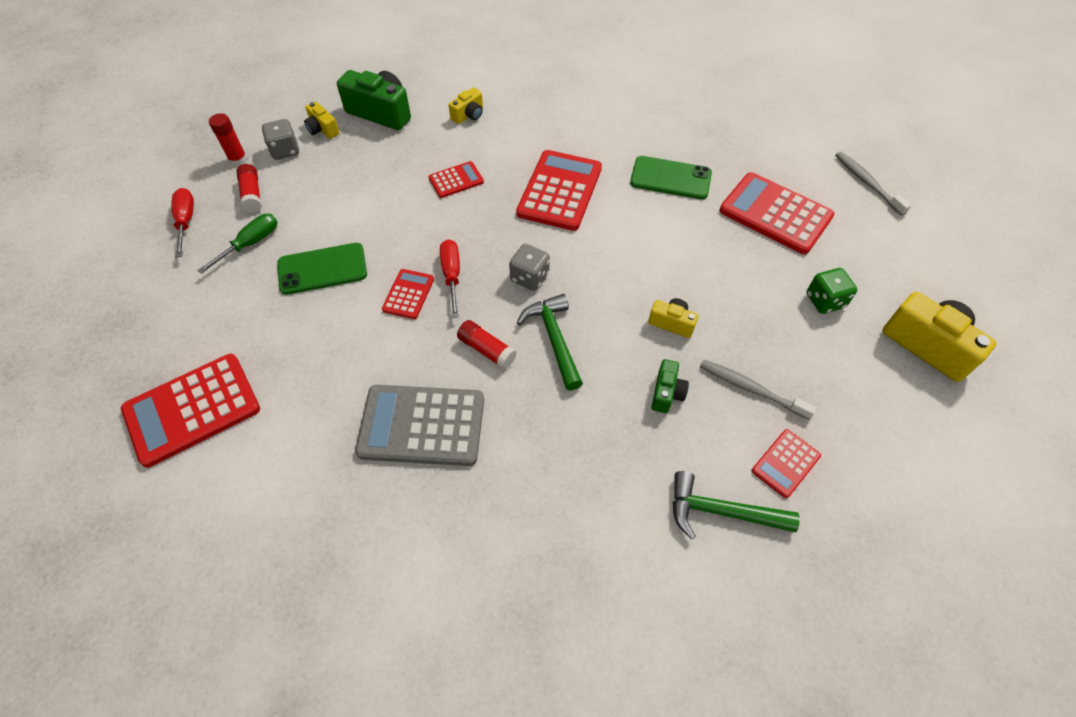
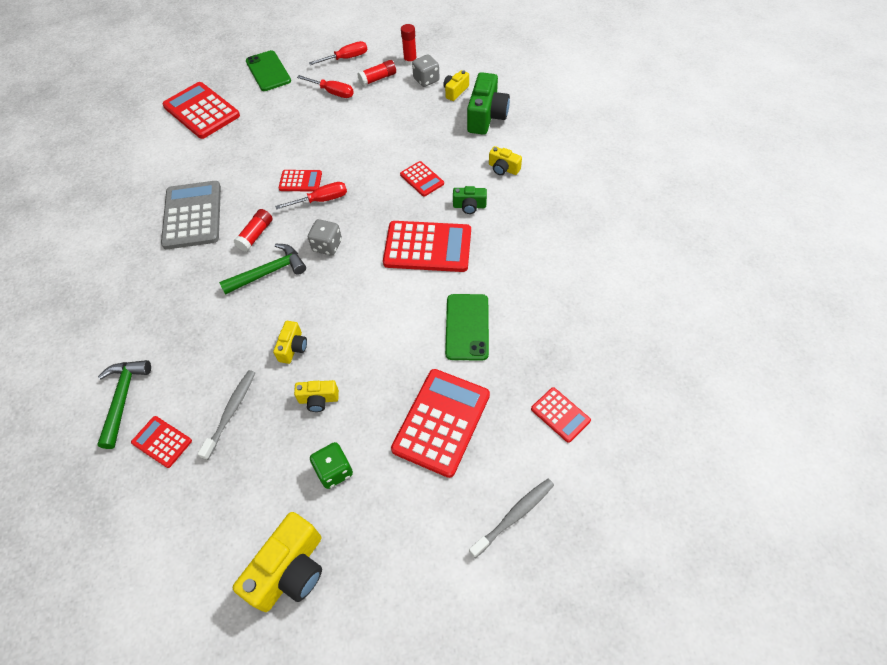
camera: 80 degrees right, 0 degrees up
(250, 244) = (332, 92): green screwdriver -> red screwdriver
(322, 269) = (316, 132): green phone -> green phone (268, 71)
(666, 393) = (224, 352): green camera -> green camera (469, 206)
(742, 306) = (318, 399): none -> yellow camera
(773, 137) = (560, 415): none -> red calculator

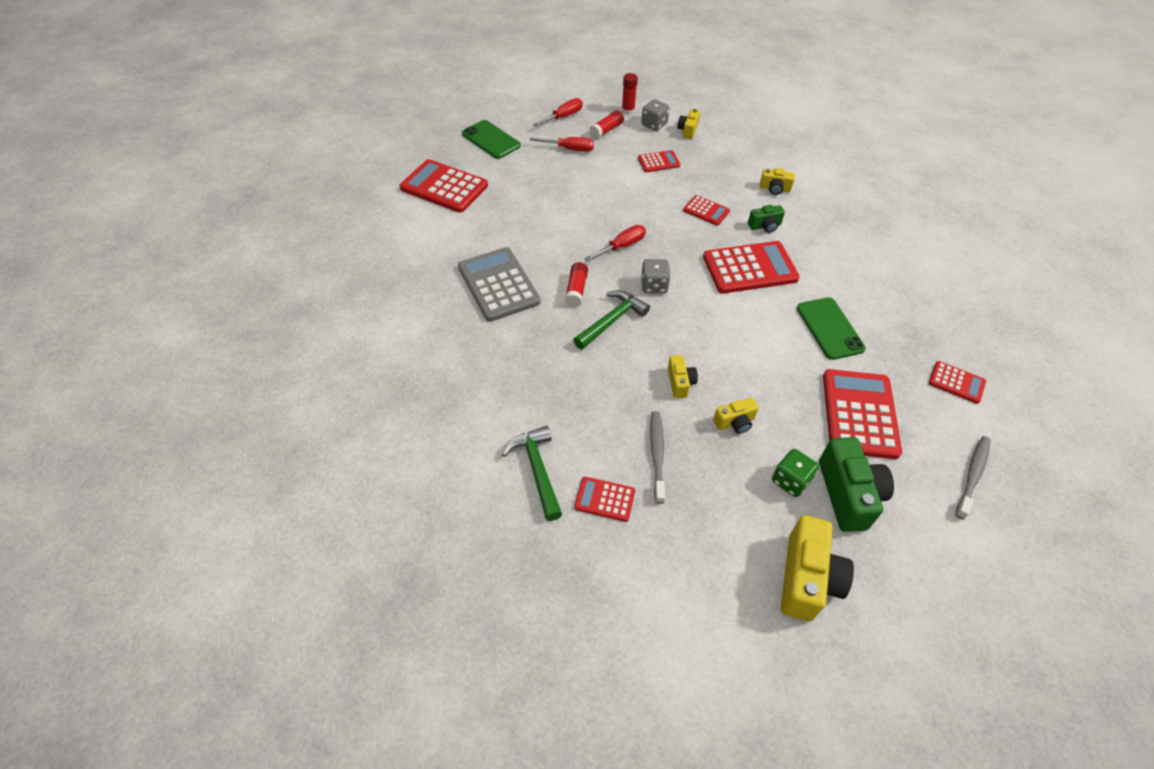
camera: 20 degrees left, 5 degrees down
(300, 181) = (589, 233): red calculator -> red calculator (658, 162)
(486, 116) = (730, 147): green camera -> green camera (848, 494)

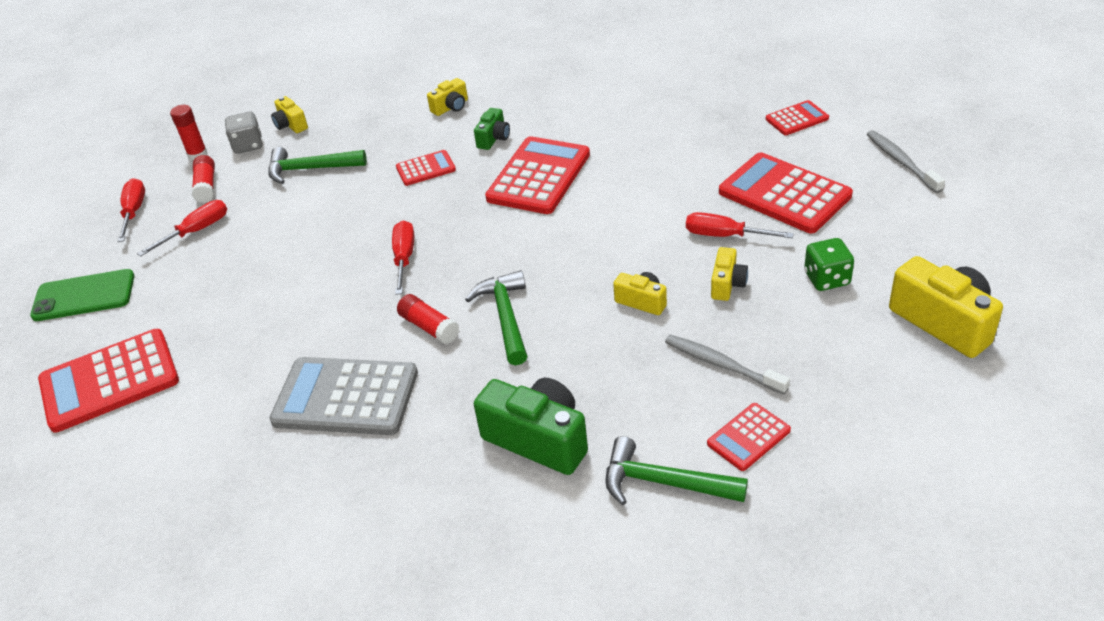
camera: 50 degrees left, 10 degrees down
(654, 286) = (489, 259): grey dice -> none
(658, 162) = (310, 169): red calculator -> green hammer
(782, 398) = (725, 235): none -> red screwdriver
(829, 328) = (668, 162): green phone -> none
(848, 494) = (869, 247): green camera -> green camera (538, 439)

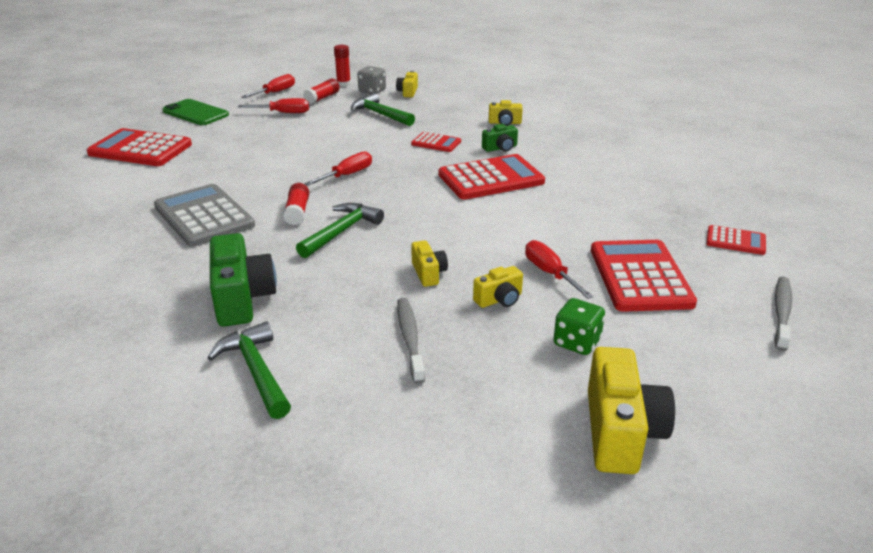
camera: 40 degrees right, 10 degrees down
(748, 437) = (347, 388): red calculator -> none

